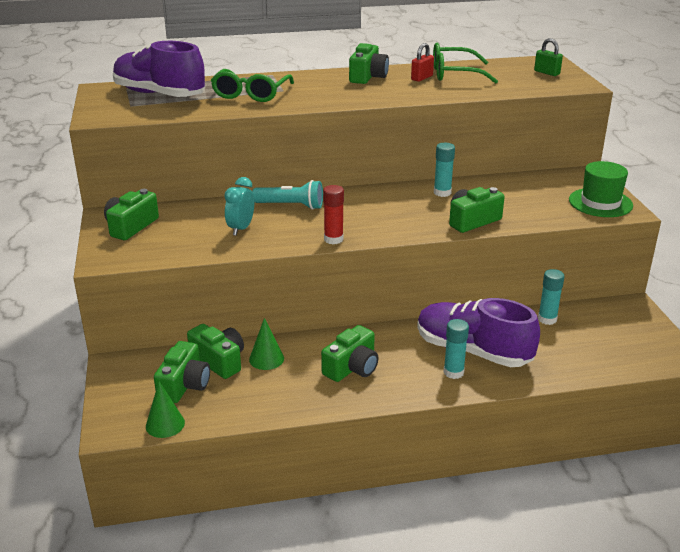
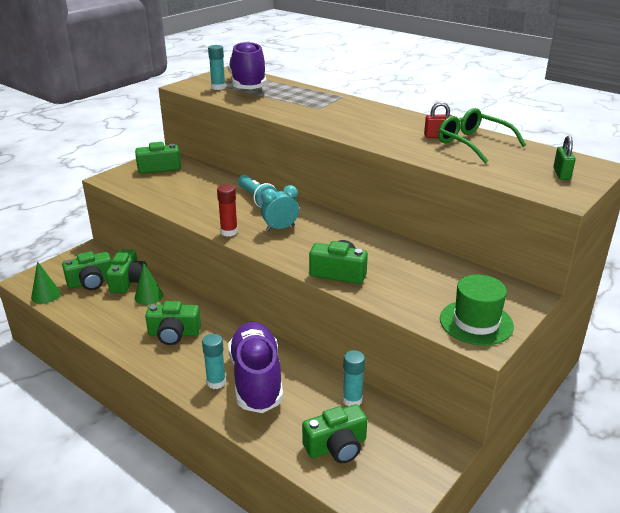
camera: 50 degrees right, 0 degrees up
(241, 229) = (201, 197): turquoise clock -> turquoise clock (280, 228)
(251, 94) = (295, 103): green glasses -> none
(368, 77) = (400, 120): green camera -> green camera (336, 446)
(442, 193) = (368, 243): turquoise glue stick -> turquoise glue stick (218, 87)

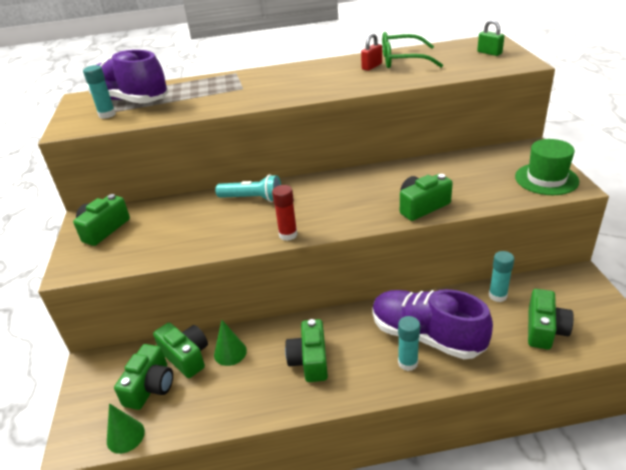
camera: 45 degrees left, 5 degrees up
(174, 334) = (310, 360): green camera -> green camera turned 135 degrees clockwise
(280, 228) = (318, 206): turquoise clock -> none

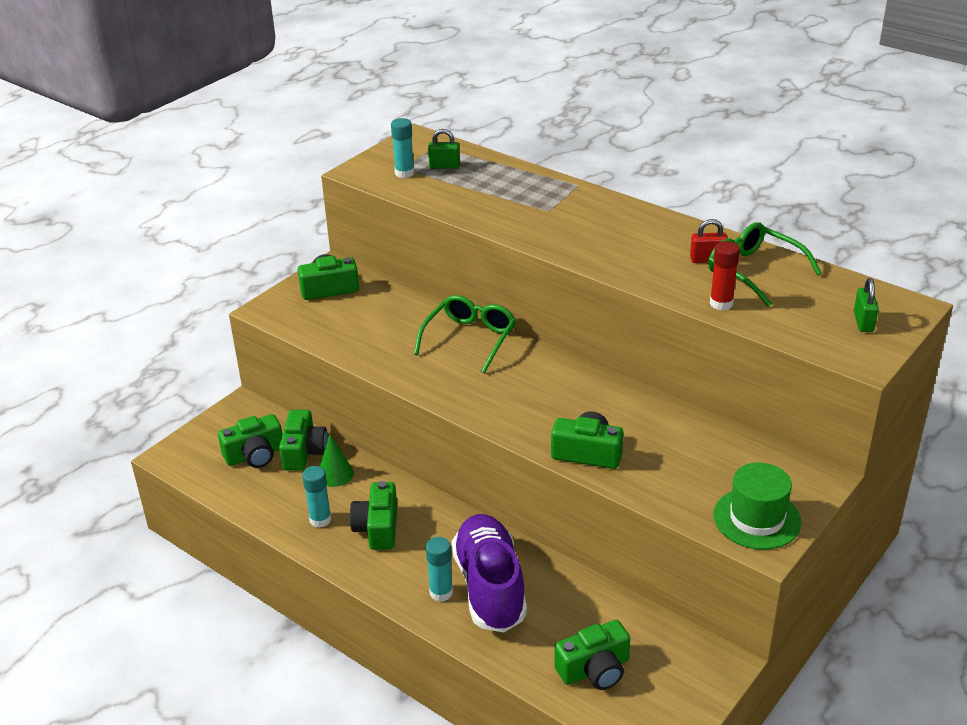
camera: 45 degrees right, 0 degrees up
(125, 436) = (200, 477): green cone -> none
(130, 100) = (444, 166): purple shoe -> green padlock
(252, 199) = (470, 339): turquoise flashlight -> green glasses
(288, 235) = (441, 394): red glue stick -> red glue stick (721, 303)
(310, 360) = (377, 528): green camera -> green camera turned 45 degrees counterclockwise
(497, 296) = (609, 610): turquoise glue stick -> turquoise glue stick (320, 519)

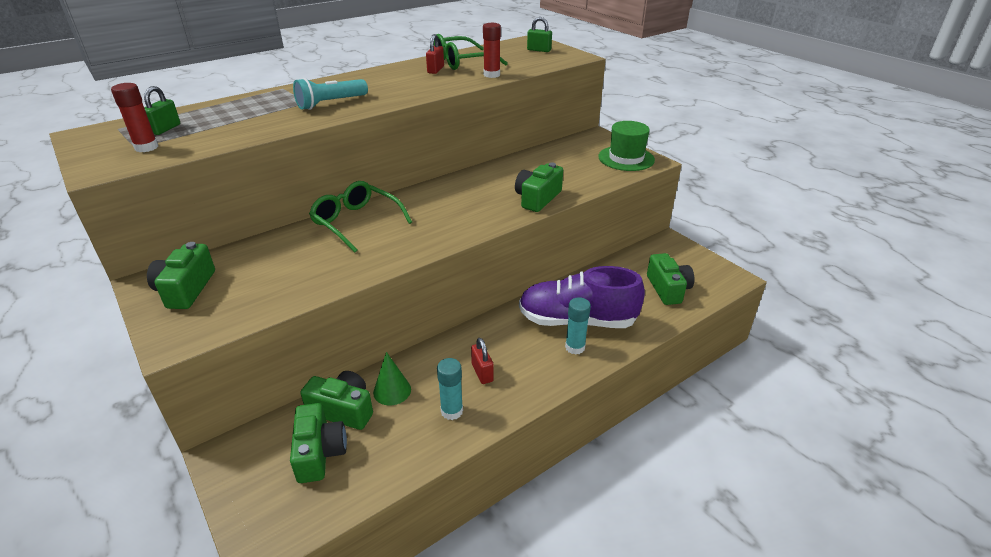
camera: 75 degrees left, 0 degrees up
(377, 528) = (482, 372): green camera -> red padlock
(404, 173) = (146, 147): turquoise glue stick -> red glue stick
(553, 224) = (330, 103): none -> turquoise flashlight

